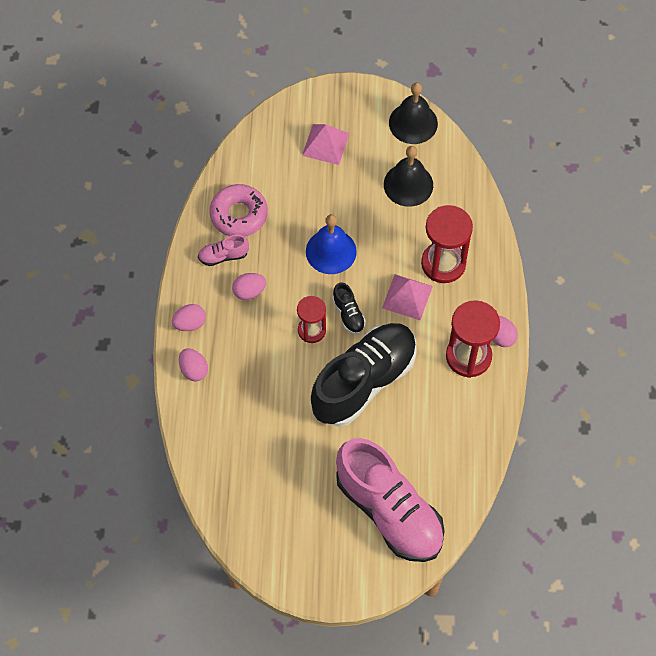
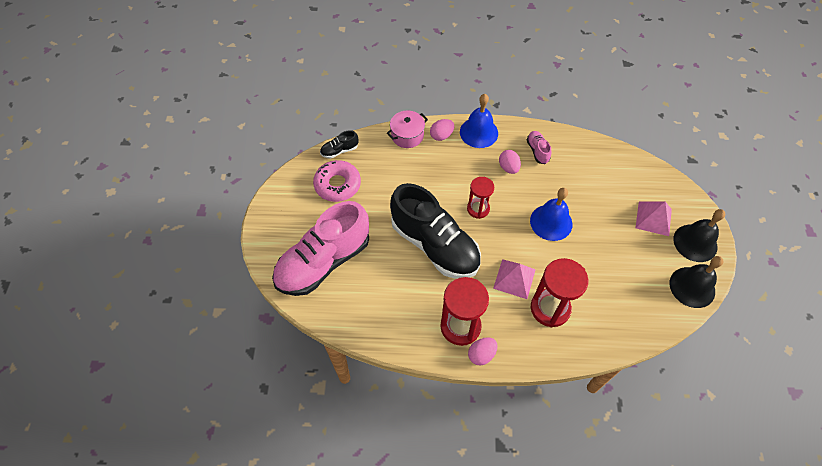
camera: 90 degrees right, 5 degrees down
(190, 323) = (479, 132): pink egg -> blue bell
(192, 413) = (407, 136): none -> pink pot
(239, 215) = (575, 160): pink donut -> pink donut (337, 185)
(348, 314) = (494, 234): black shoe -> black shoe (339, 150)
(408, 184) = (626, 282): black bell -> black bell (695, 243)

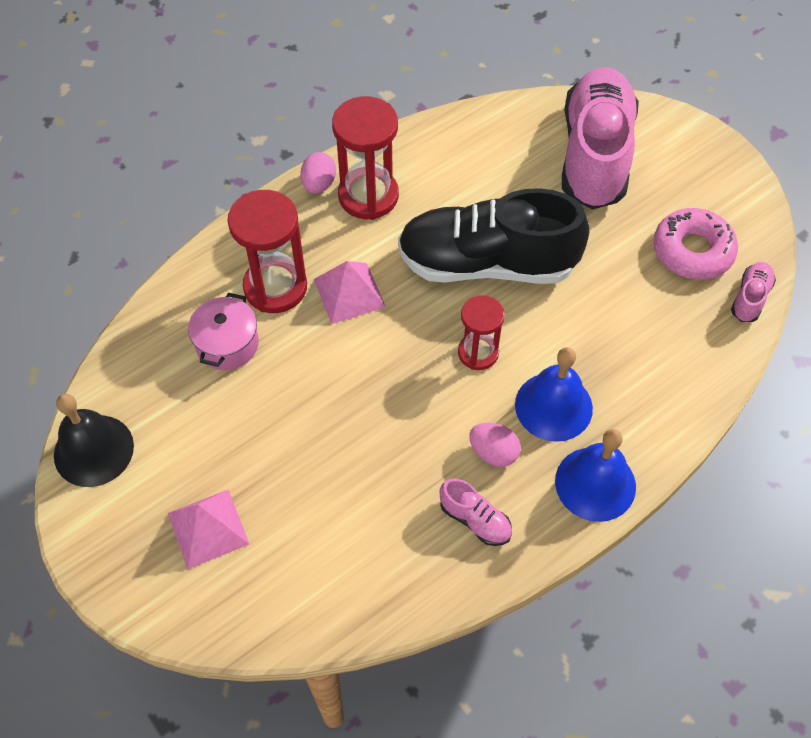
camera: 140 degrees right, 0 degrees up
(339, 150) = (750, 298): black shoe -> pink shoe
(407, 136) = (690, 393): pink pot -> pink pot (227, 344)
(441, 136) = (643, 432): pink egg -> none
(551, 222) = (360, 407): blue bell -> blue bell (553, 406)
(695, 243) = (120, 531): black bell -> none

